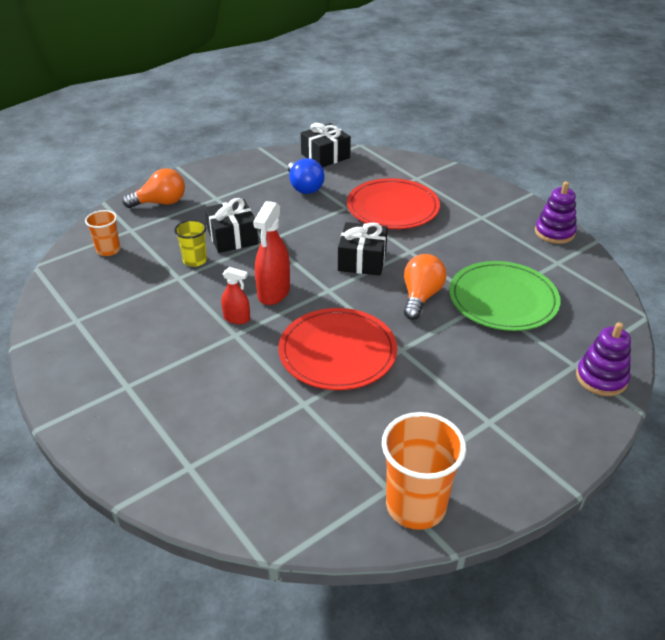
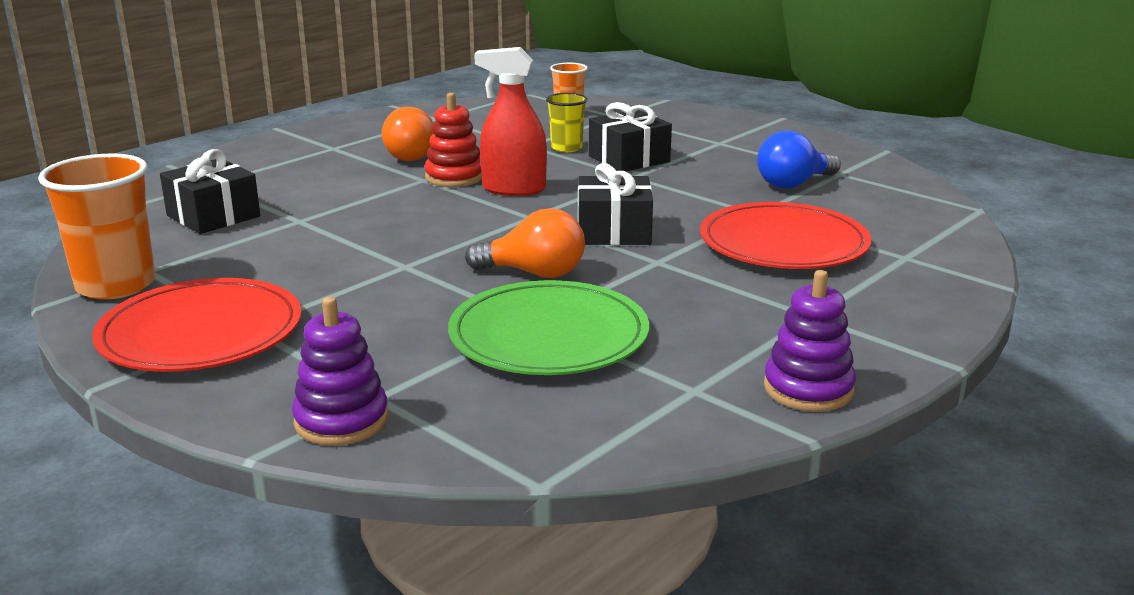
camera: 80 degrees right, 15 degrees down
(161, 203) = (685, 120): orange light bulb -> orange light bulb (406, 156)
(237, 318) = (454, 177): red spray bottle -> red stacking toy
(325, 156) = (909, 189): black gift -> black gift (213, 216)
(337, 352) = (395, 230): red plate -> red plate (201, 333)

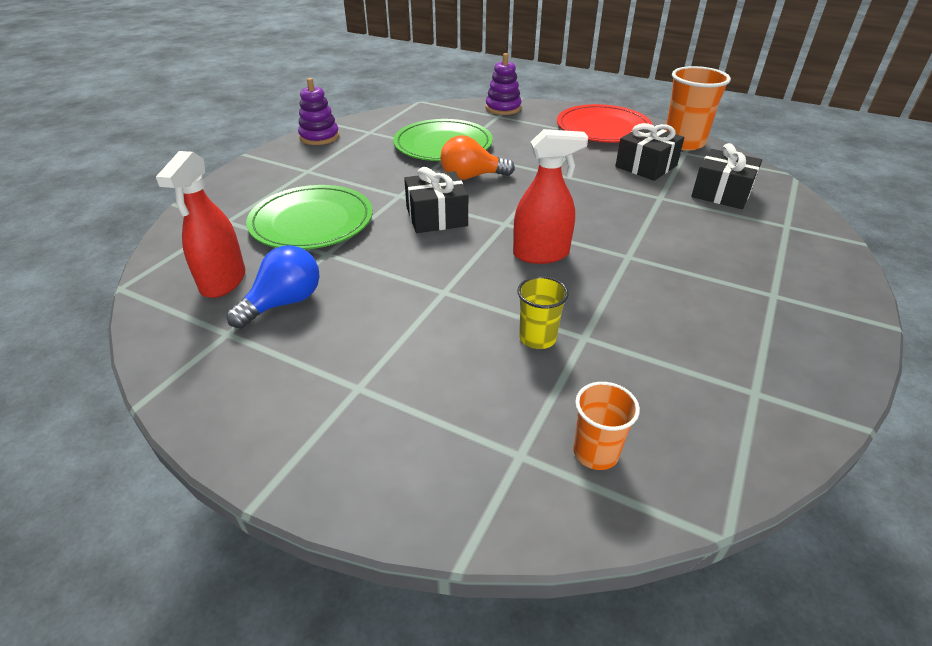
camera: 165 degrees right, 15 degrees up
(406, 156) = (686, 291): orange light bulb -> none
(454, 177) = (605, 263): red stacking toy -> none
(629, 159) = (458, 324): black gift -> black gift (646, 166)
(783, 243) = (311, 222): red plate -> green plate
(867, 203) = (223, 281): none -> red spray bottle

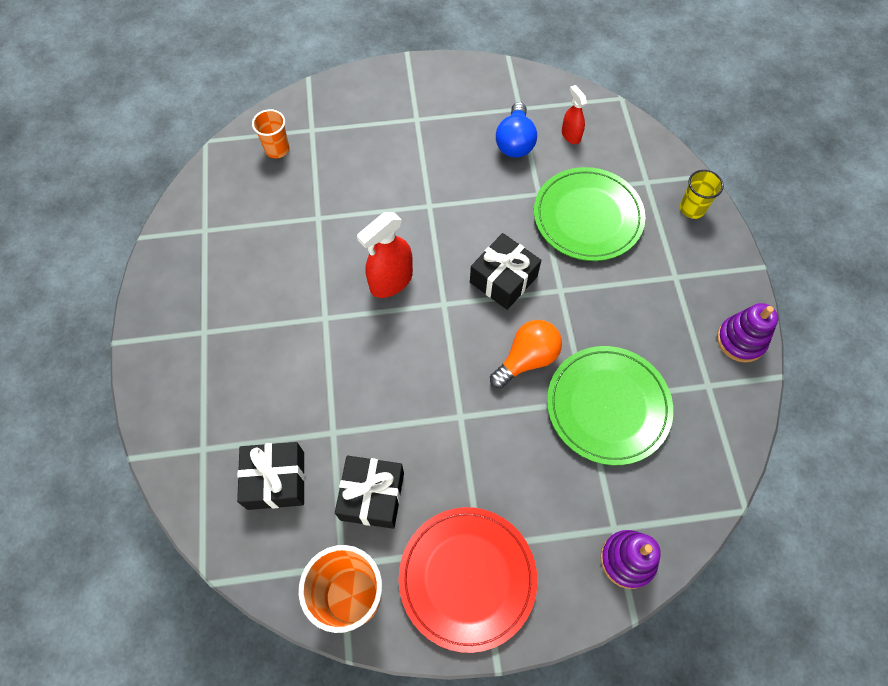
camera: 145 degrees right, 25 degrees up
(223, 281) = (571, 135): red spray bottle -> red spray bottle, size x0.58
(537, 338) = (345, 201): yellow cup -> yellow cup (692, 208)

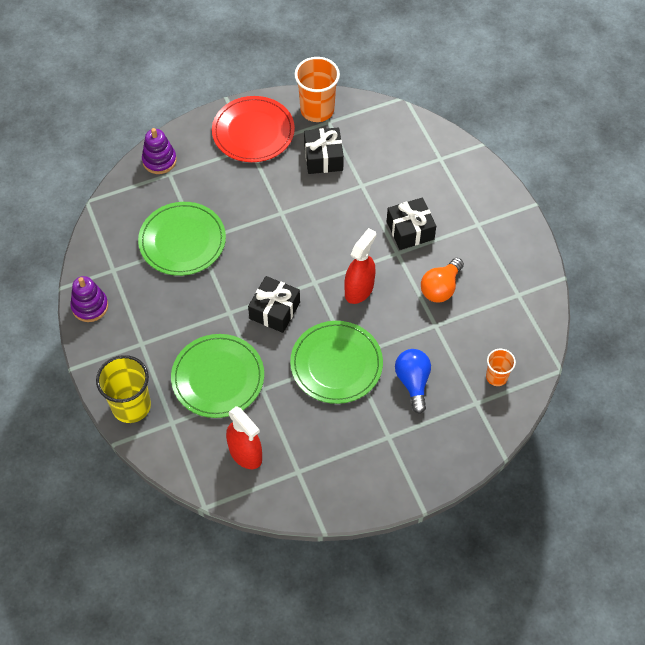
camera: 165 degrees right, 5 degrees down
(276, 480) = (386, 153): black gift -> black gift (410, 230)
(447, 201) = (336, 364): none -> green plate
(515, 142) = (294, 434): blue light bulb -> blue light bulb (413, 382)
(527, 359) = (244, 258): orange light bulb -> orange light bulb (440, 288)
(571, 135) = (245, 453): red spray bottle -> red spray bottle, size x1.73
(692, 208) = (131, 406): yellow cup -> yellow cup, size x1.77

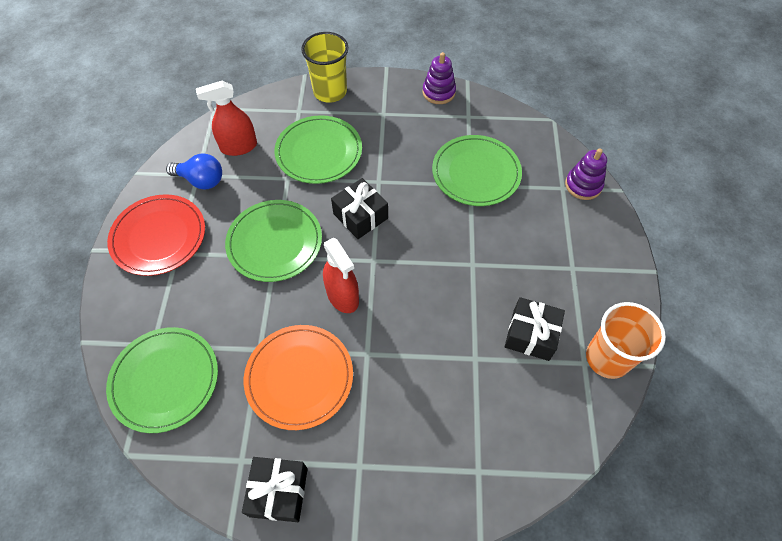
camera: 115 degrees right, 0 degrees up
(253, 132) = (594, 279): red plate -> red plate (159, 237)
(410, 230) = (389, 382): black gift -> black gift (279, 492)
(413, 382) = (213, 298): blue light bulb -> blue light bulb (201, 180)
(440, 288) = (299, 377): orange light bulb -> orange plate
(496, 377) = (165, 380): orange cup -> green plate

